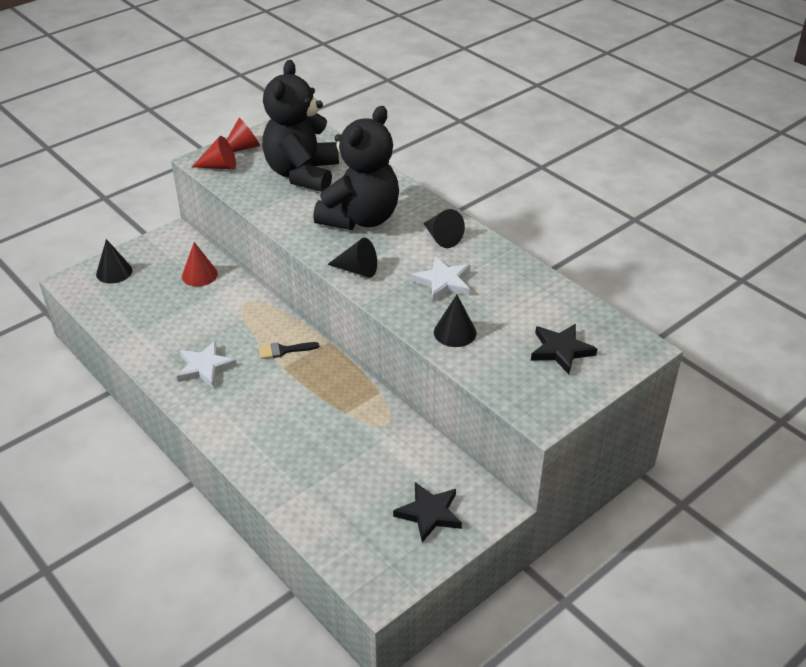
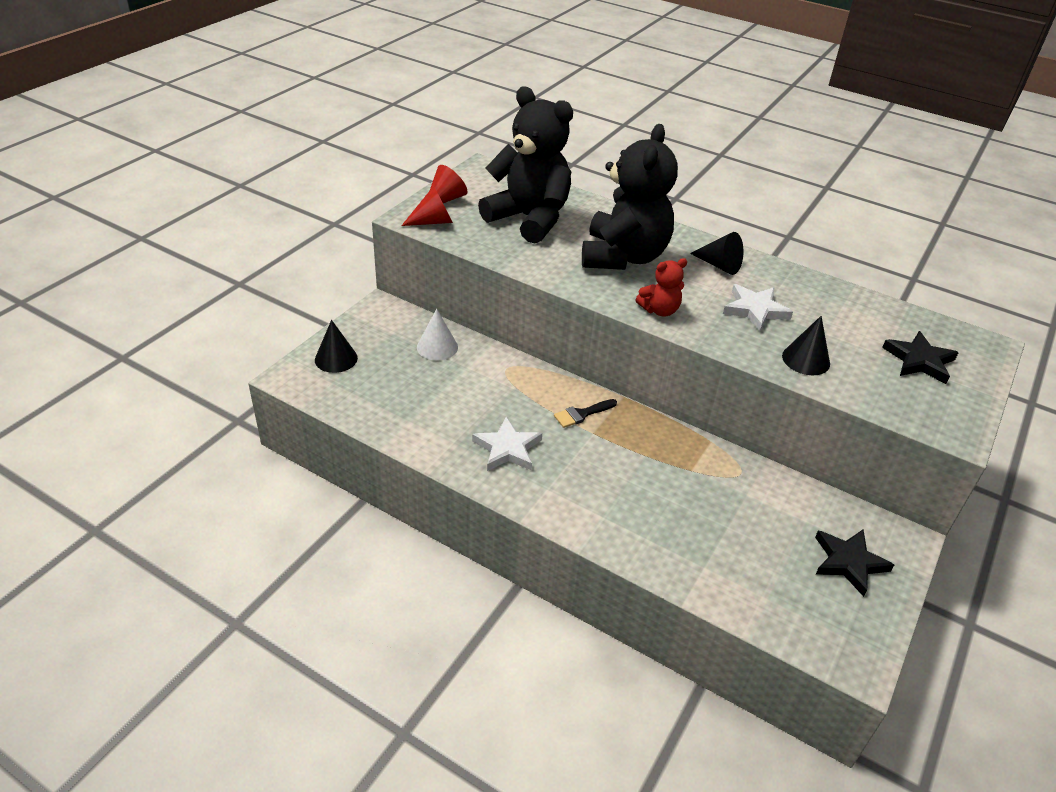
camera: 20 degrees left, 0 degrees up
(199, 275) = (437, 347): red cone -> white cone
(302, 174) = (529, 219): black teddy bear -> black teddy bear turned 135 degrees clockwise
(357, 270) = (659, 310): black cone -> red teddy bear

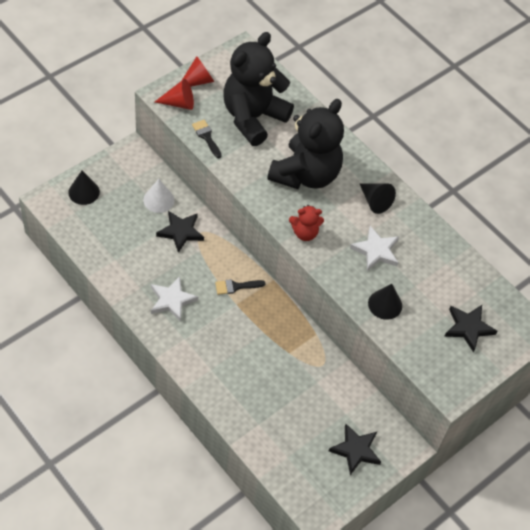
camera: 15 degrees right, 15 degrees up
(481, 373) = (180, 232): none -> black star
(483, 245) = (206, 137): none -> black brush
(529, 219) = (253, 117): black teddy bear -> black teddy bear turned 105 degrees counterclockwise

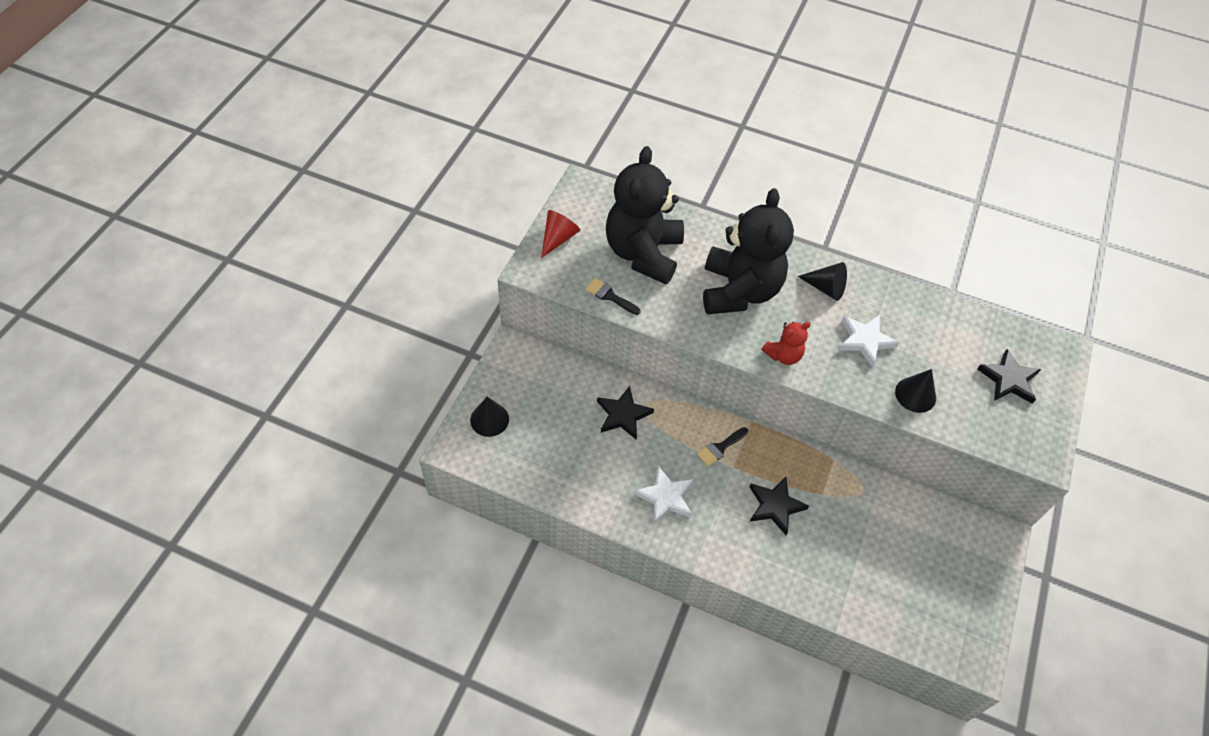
camera: 25 degrees left, 0 degrees up
(158, 200) = (576, 390): white cone -> none
(179, 103) = (555, 271): red cone -> none
(355, 450) = (959, 567): black star -> black star (775, 506)

